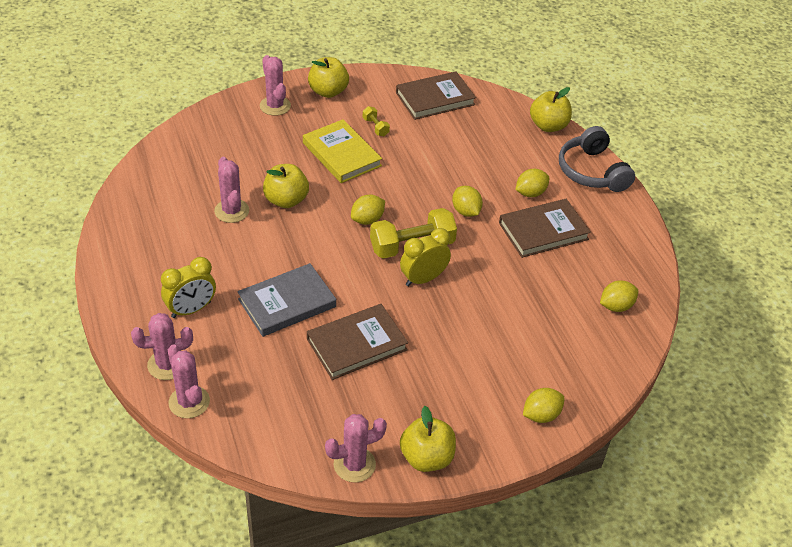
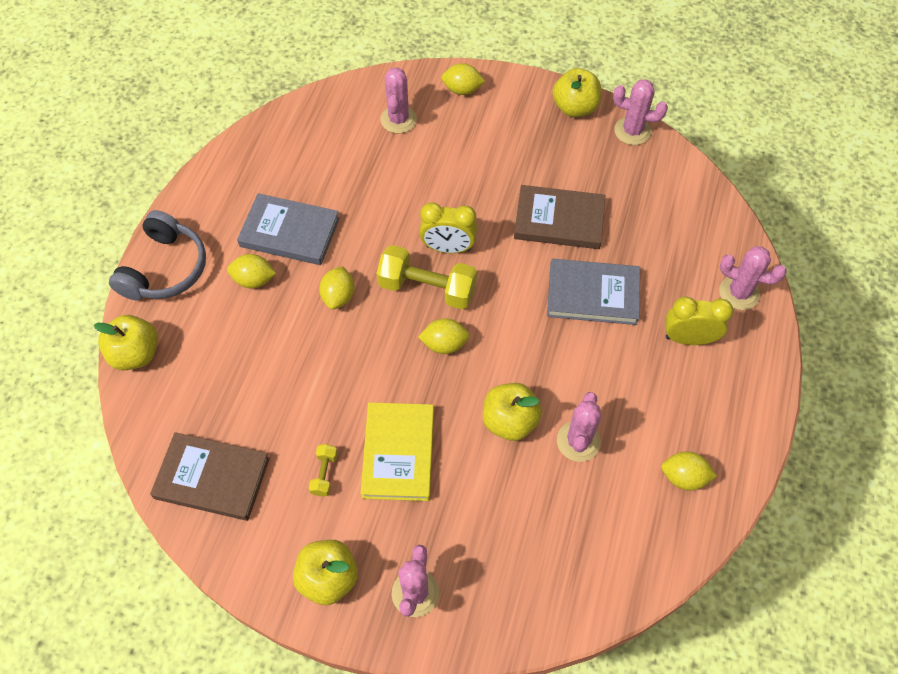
camera: 140 degrees left, 15 degrees up
(189, 402) = (736, 248): pink cactus -> pink cactus (398, 119)
(543, 231) = (289, 232): brown book -> grey book
(616, 306) = (310, 132): yellow lemon -> yellow lemon (684, 477)

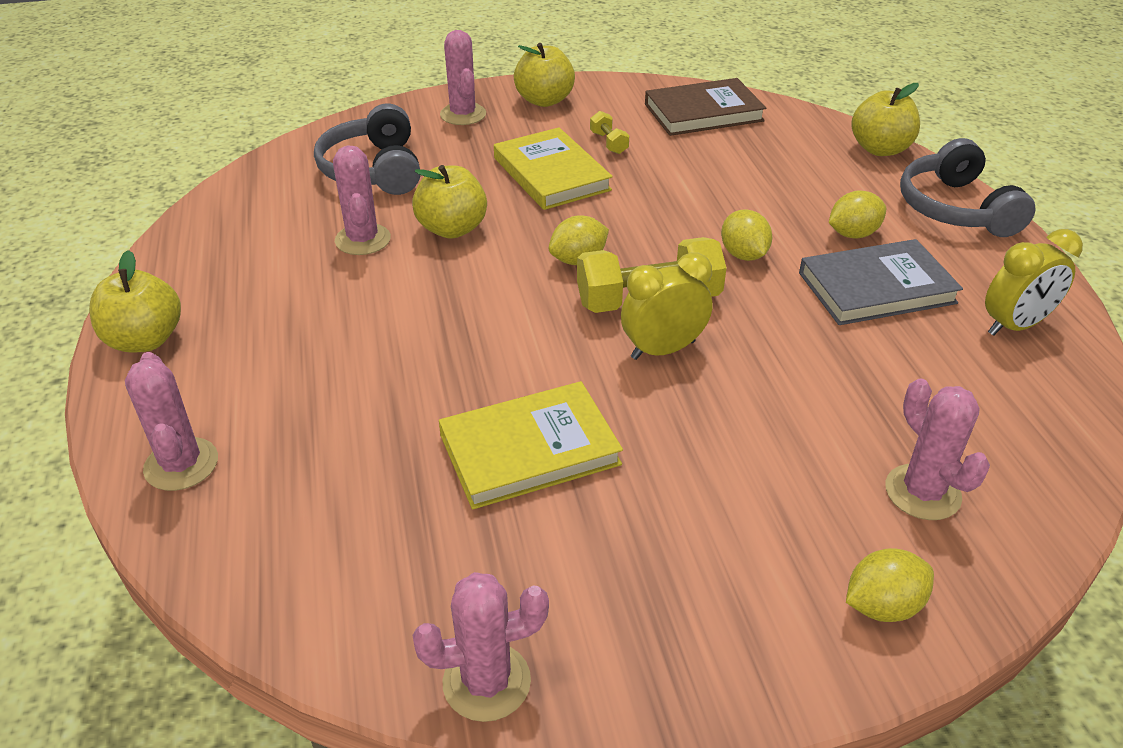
camera: 150 degrees right, 20 degrees down
(533, 536) = (374, 170): none -> grey headphones
(559, 220) = (529, 449): brown book -> yellow book
(574, 107) = (639, 679): yellow apple -> yellow apple (145, 340)
(593, 294) = (419, 375): grey book -> none
(684, 477) = (223, 253): yellow lemon -> none
(688, 338) = (253, 377): yellow clock -> yellow clock (1014, 326)
(739, 293) = (181, 464): pink cactus -> pink cactus turned 75 degrees clockwise

